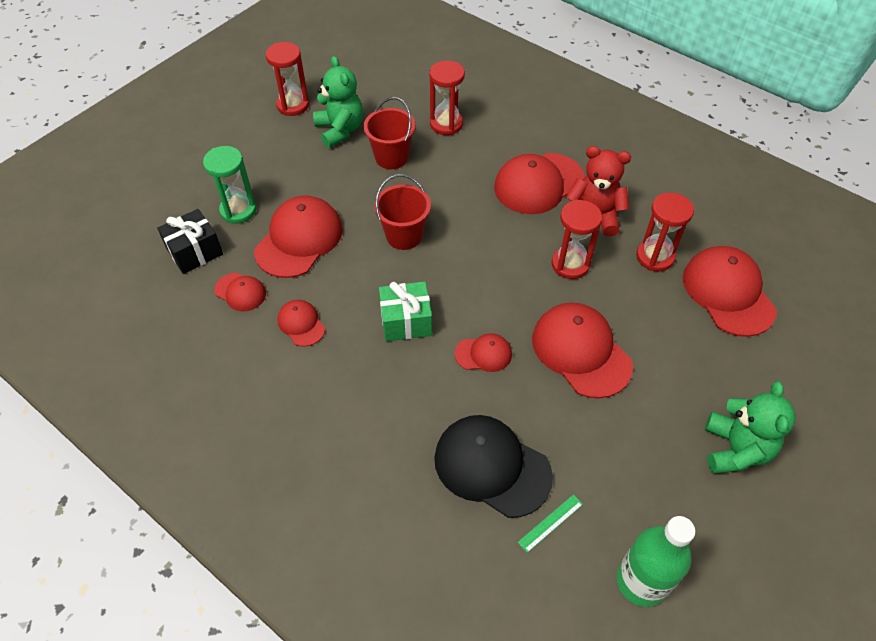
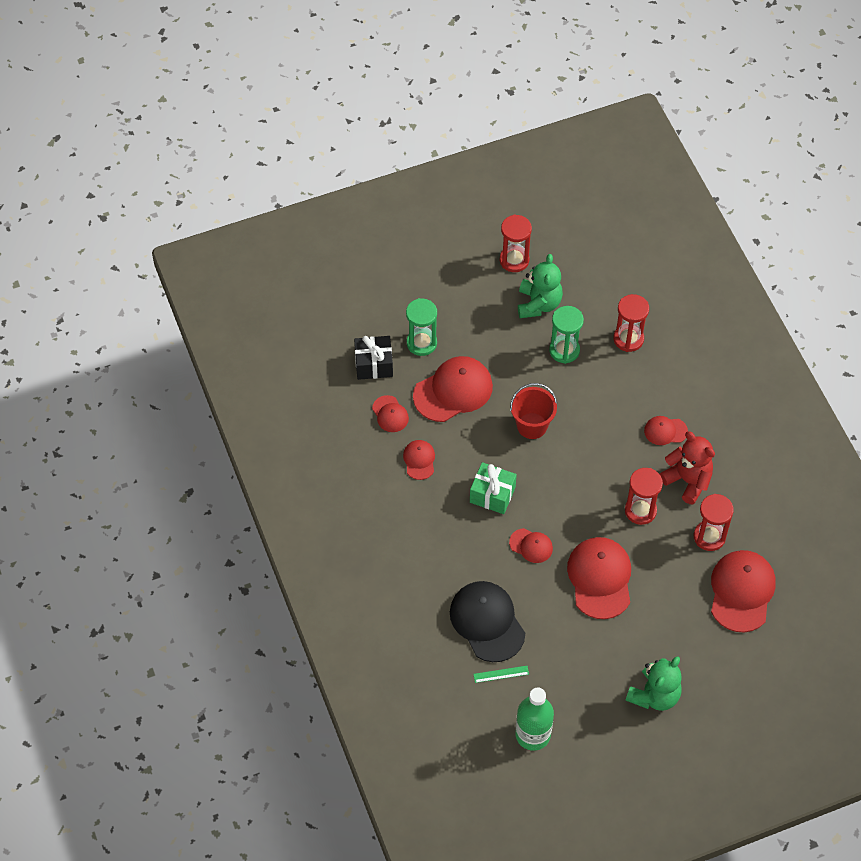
camera: 30 degrees right, 5 degrees up
(391, 157) = (564, 350): red bucket -> green hourglass
(538, 183) = (665, 431): red cap -> red cap, size x0.51

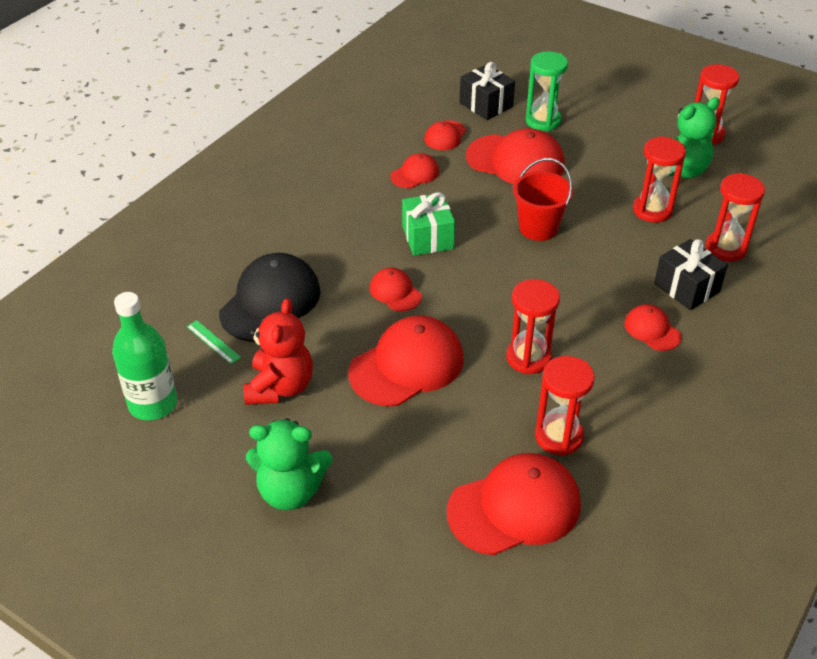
camera: 55 degrees right, 15 degrees down
(531, 545) = (395, 292): red cap -> red cap turned 150 degrees clockwise
(564, 350) = (652, 210): green hourglass -> red hourglass
(645, 386) = (686, 288): none -> black gift
(687, 480) = (611, 380): red teddy bear -> red teddy bear (280, 387)

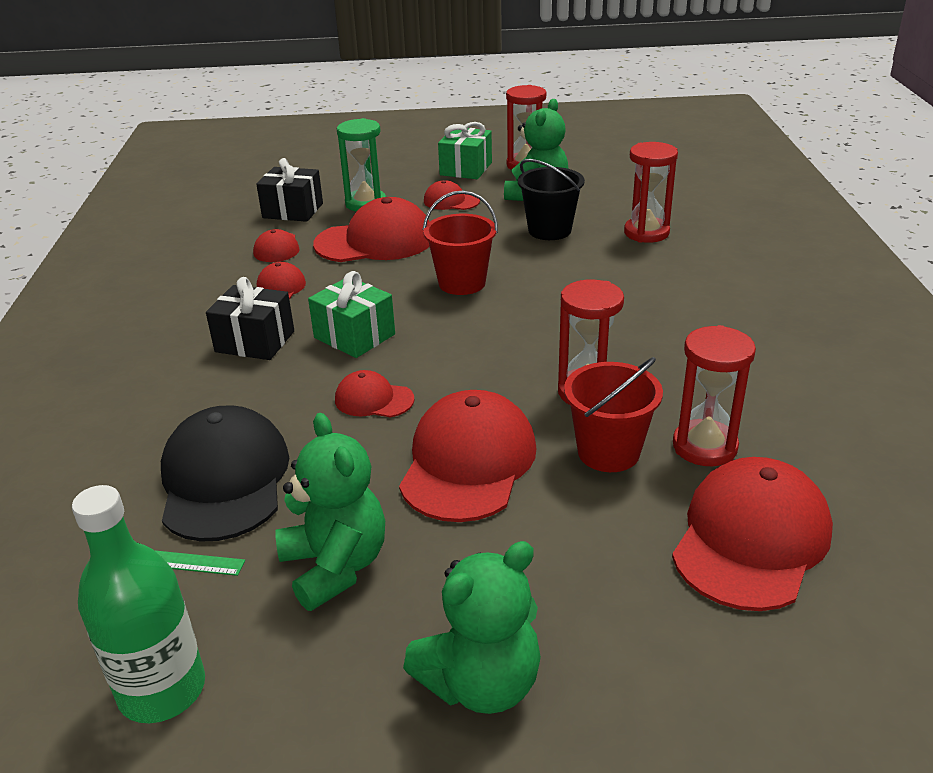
camera: 35 degrees left, 10 degrees down
(280, 387) = (335, 566): red teddy bear -> green teddy bear
(495, 405) = (608, 452): none -> red bucket
(652, 210) = (549, 230): red hourglass -> black bucket
(652, 330) = (668, 317): red cap -> red cap (451, 201)
(653, 117) = (466, 169): none -> green gift
(686, 288) = (653, 273): black gift -> black gift (255, 341)

